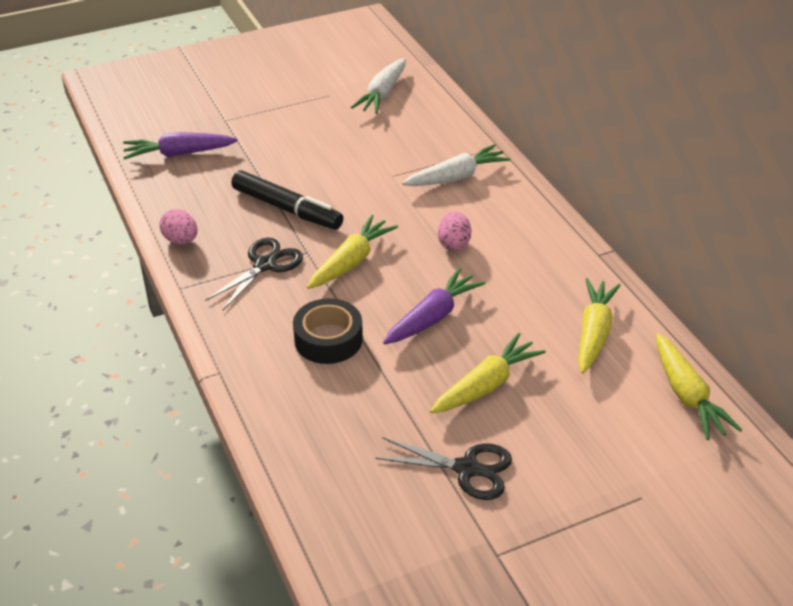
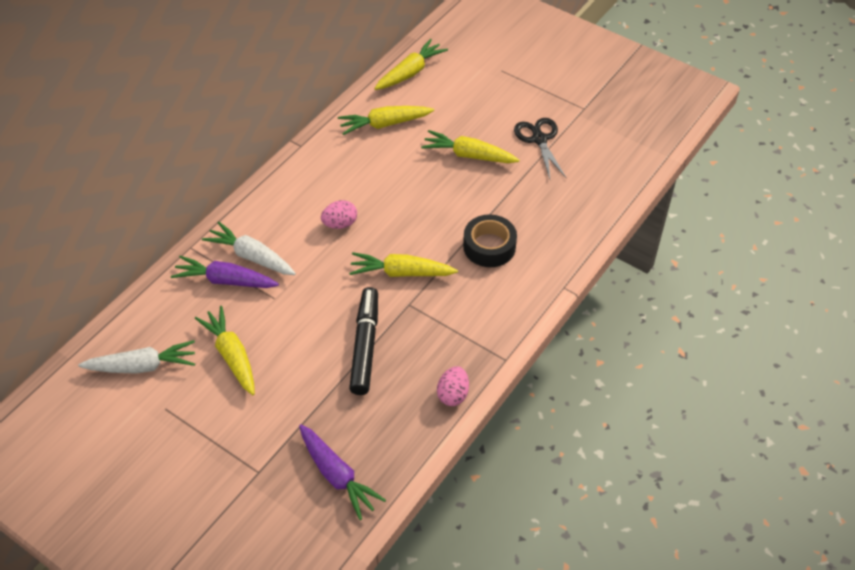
camera: 120 degrees left, 10 degrees up
(265, 265) = (442, 322): black scissors -> none
(350, 137) = (232, 355): none -> yellow carrot
(433, 317) = (427, 203): purple carrot -> purple carrot (225, 280)

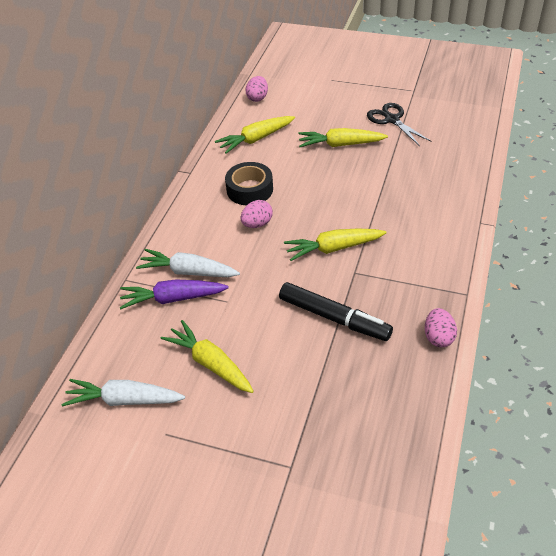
camera: 15 degrees left, 5 degrees down
(142, 366) = (124, 400): white carrot -> white carrot turned 150 degrees counterclockwise
(337, 476) = (371, 445): purple carrot -> none
(365, 345) = (334, 318): black marker -> black marker turned 135 degrees clockwise
(410, 72) = (257, 98): yellow carrot -> pink egg
(489, 246) = (398, 208): black tape -> black tape (249, 189)

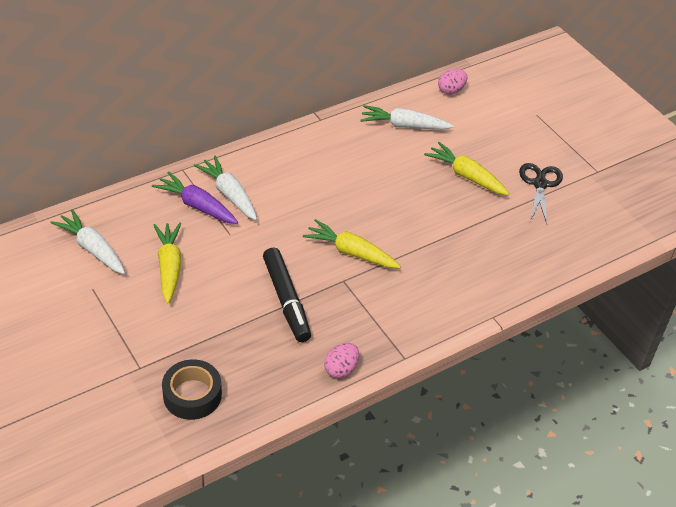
camera: 35 degrees right, 0 degrees up
(249, 189) = (347, 163): black tape -> black tape (192, 395)
(256, 139) = (404, 125): yellow carrot -> white carrot
(257, 224) = (319, 194): pink egg -> none

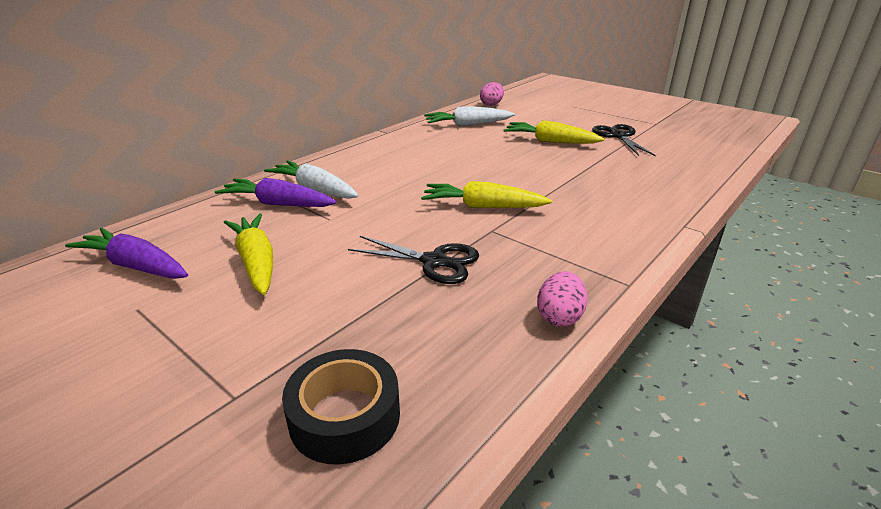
camera: 15 degrees left, 15 degrees down
(92, 248) = (136, 266): white carrot -> purple carrot
(286, 300) = (434, 261): black marker -> black scissors

